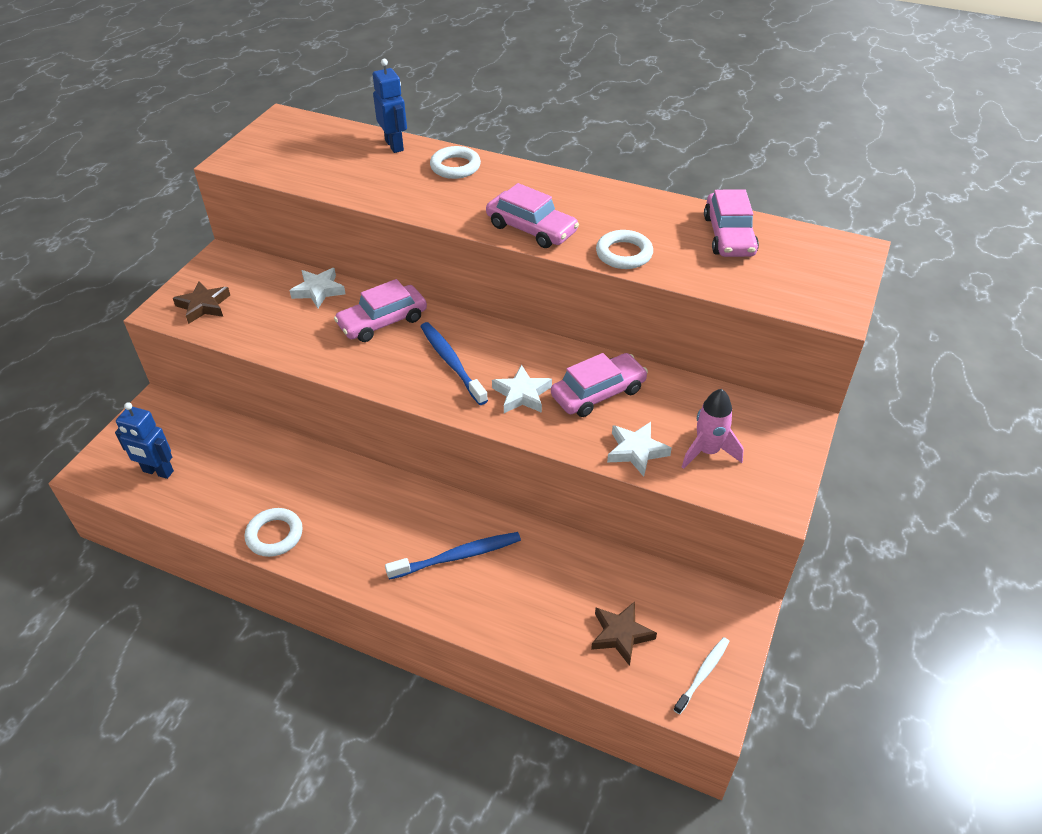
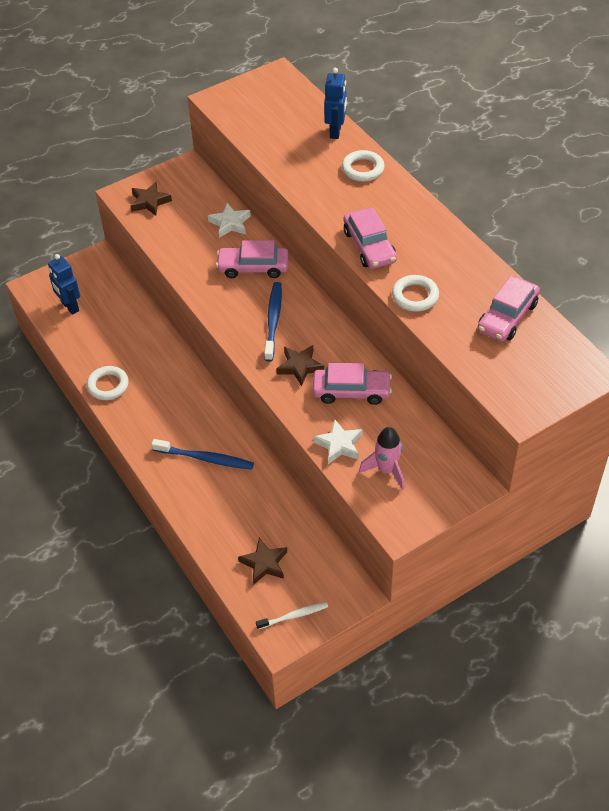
camera: 35 degrees right, 5 degrees up
(522, 394) = (300, 367): white star -> brown star

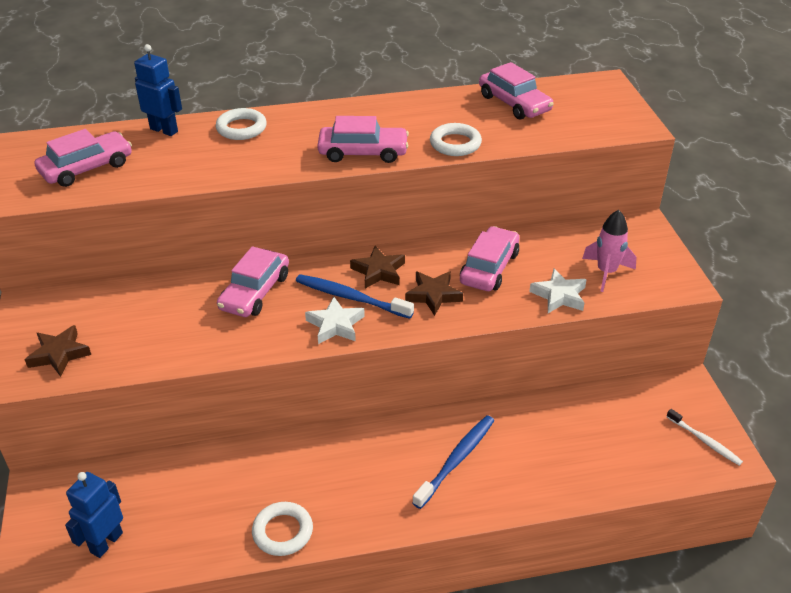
camera: 70 degrees left, 10 degrees down
(70, 307) = (106, 542): blue robot -> blue robot turned 135 degrees clockwise
(230, 223) = (165, 292): white star -> white star (335, 325)
(264, 563) = (628, 447): brown star -> brown star (378, 271)
(267, 116) = (87, 168): none -> pink car
(294, 616) = (704, 441): white toothbrush -> white toothbrush turned 135 degrees clockwise

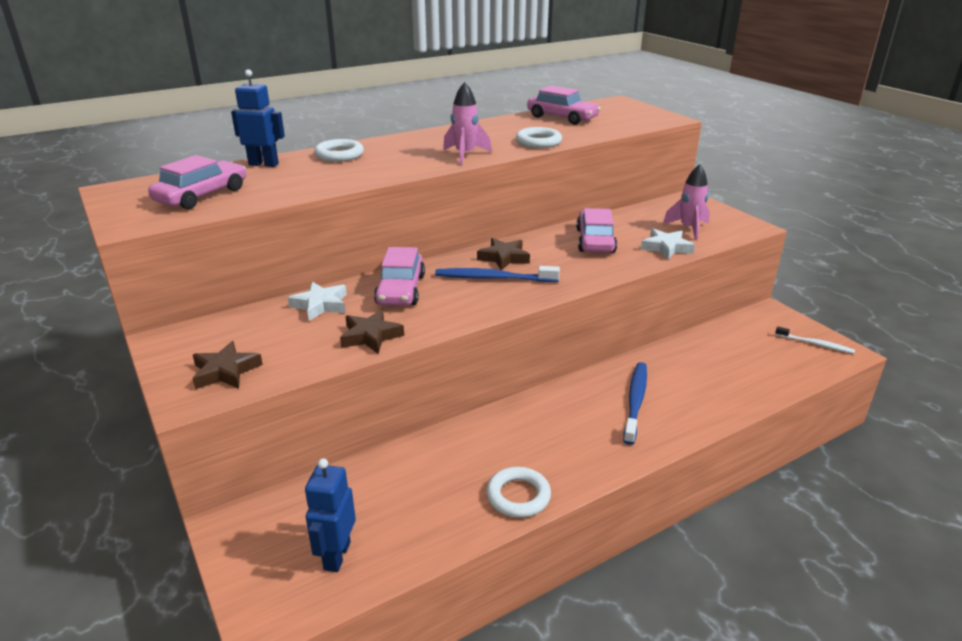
camera: 20 degrees left, 10 degrees down
(335, 325) = (495, 298): white star -> white star (320, 305)
(363, 152) = (465, 155): pink car -> pink rocket
(433, 295) = (564, 265): brown star -> brown star (371, 336)

